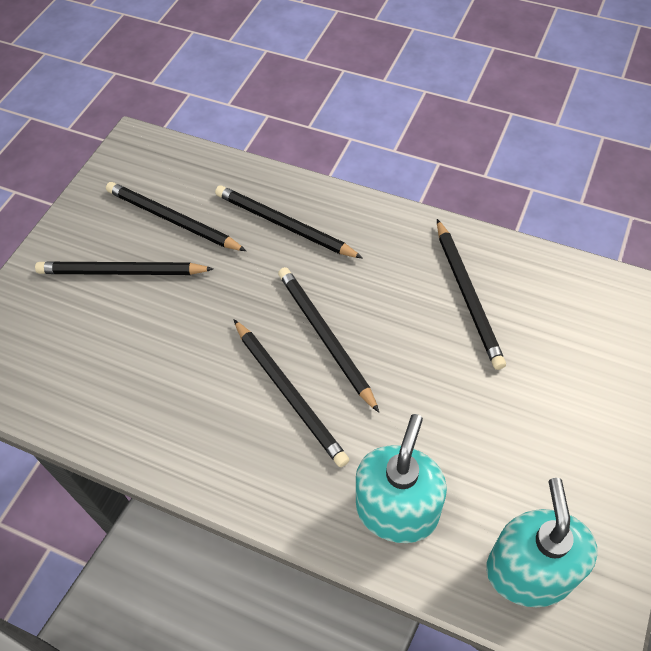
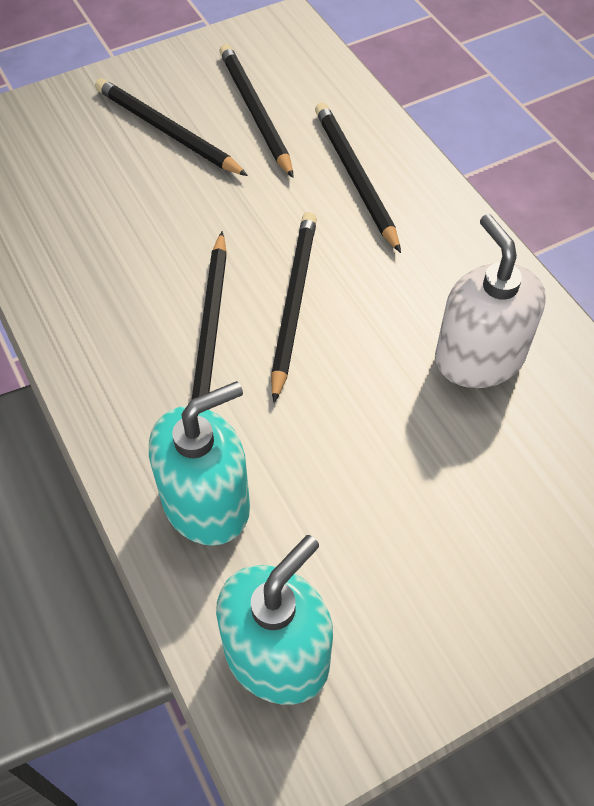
camera: 35 degrees right, 0 degrees up
(468, 295) = (479, 358): black pencil -> white soap dispenser

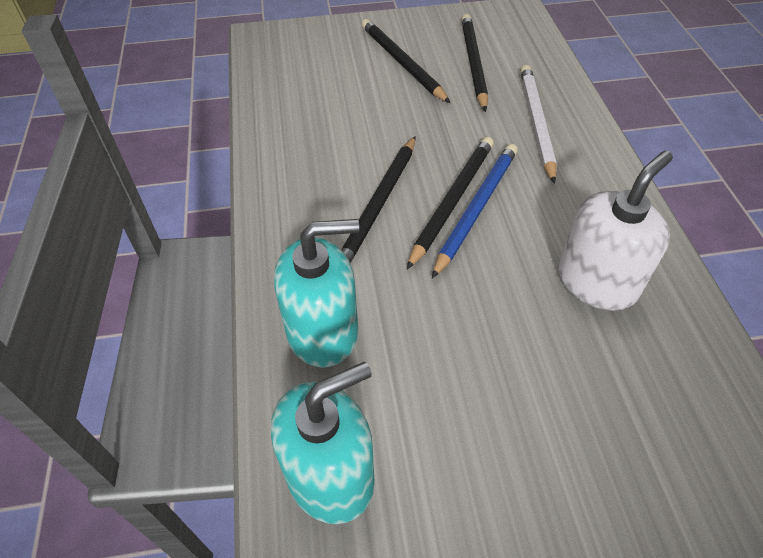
camera: 20 degrees right, 5 degrees down
(323, 306) = (476, 208): none -> blue pencil
(355, 177) = (536, 123): black pencil -> white pencil
(479, 358) = (597, 281): white soap dispenser -> white soap dispenser turned 45 degrees clockwise

